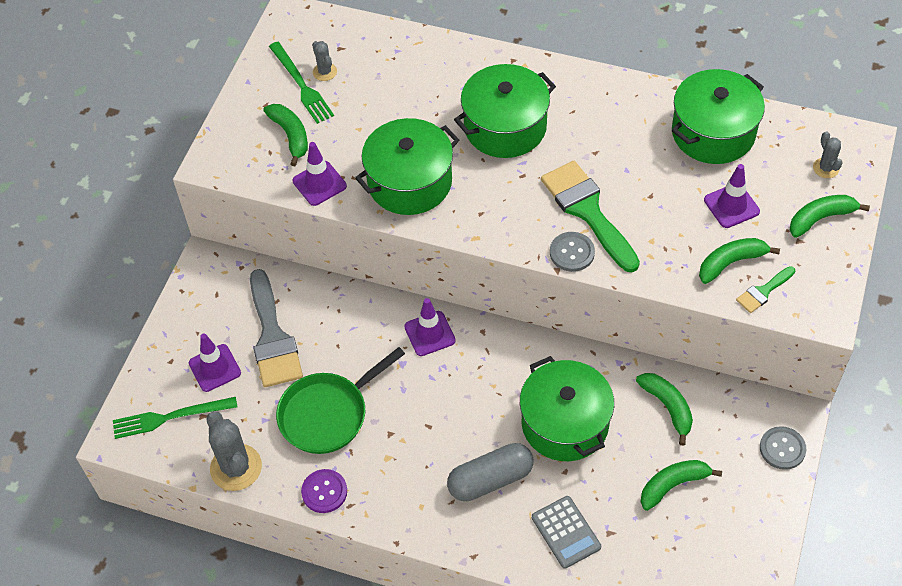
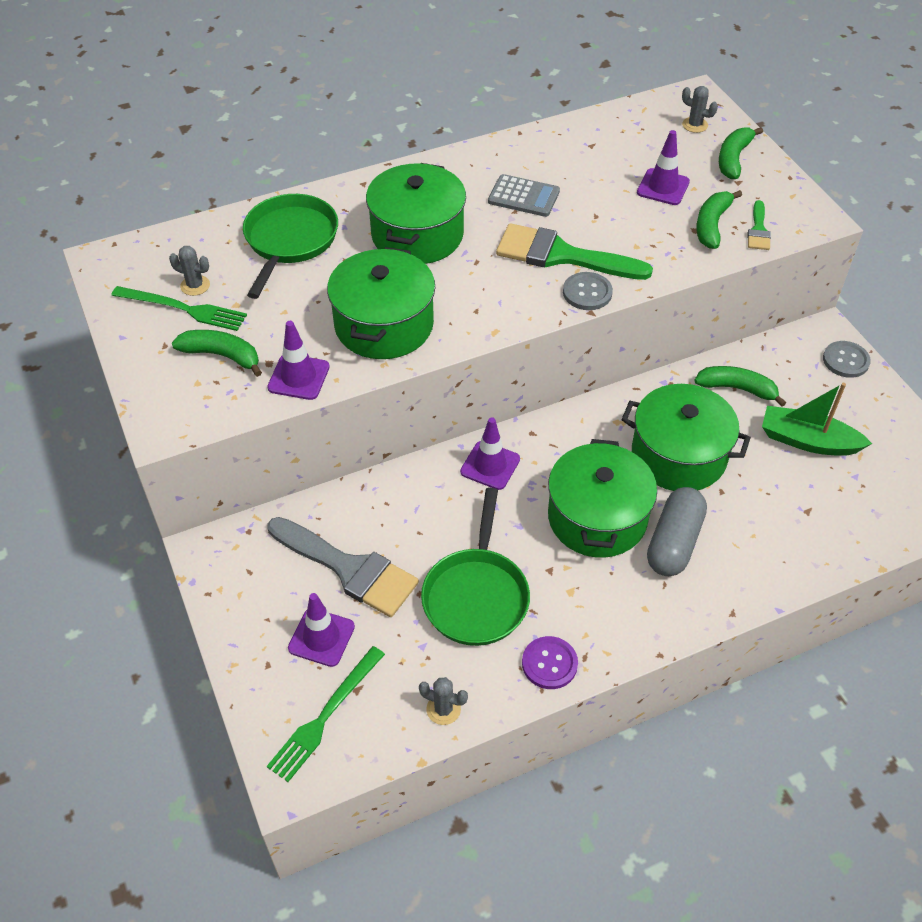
camera: 45 degrees left, 5 degrees down
(236, 467) = (443, 709): grey cactus -> grey cactus, size x0.52
(416, 76) = (289, 241): none -> green pan
(566, 532) = (777, 536): grey calculator -> grey calculator (523, 196)
(673, 485) = (808, 441): green banana -> green boat
(713, 133) = (587, 147): green pot -> green pot (597, 517)

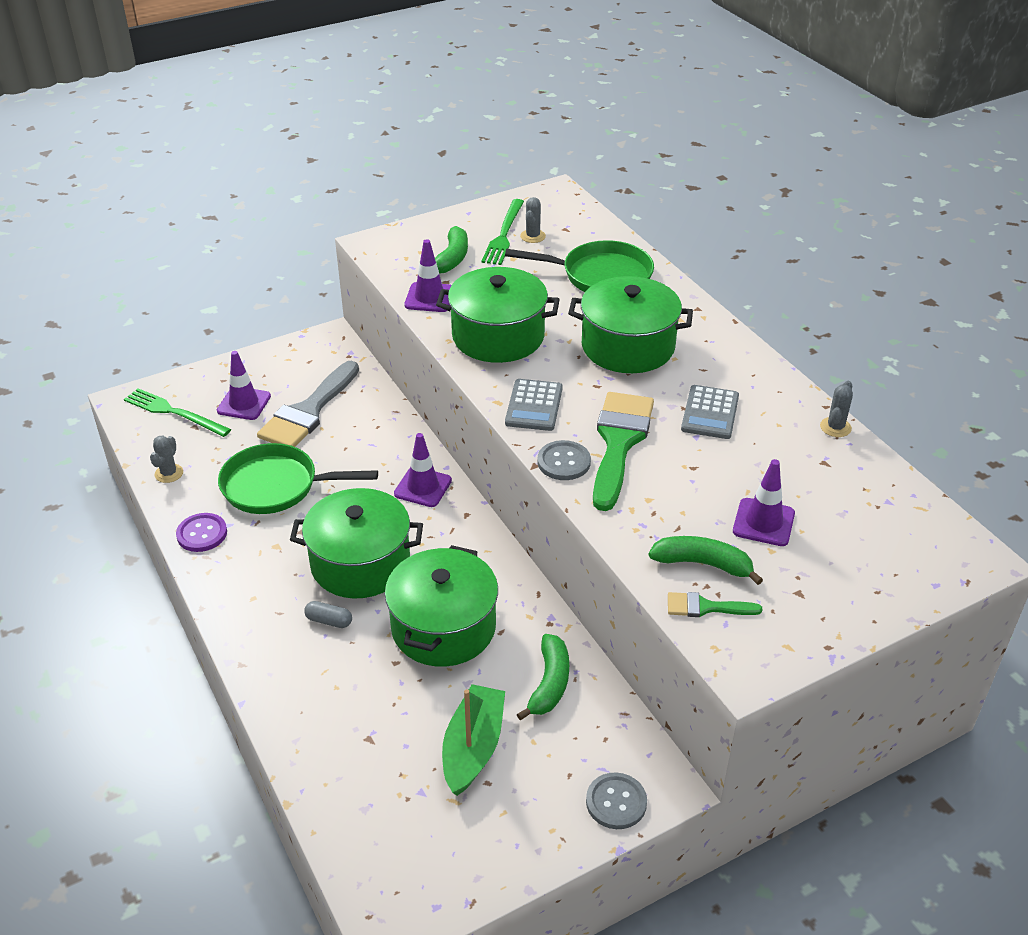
camera: 85 degrees right, 10 degrees down
(503, 306) = (534, 406): none -> grey calculator
(674, 542) = (329, 621): grey capsule -> grey capsule, size x0.47
(695, 125) = (907, 555): grey cactus -> grey cactus (835, 427)
(733, 159) = (847, 590): green banana -> none

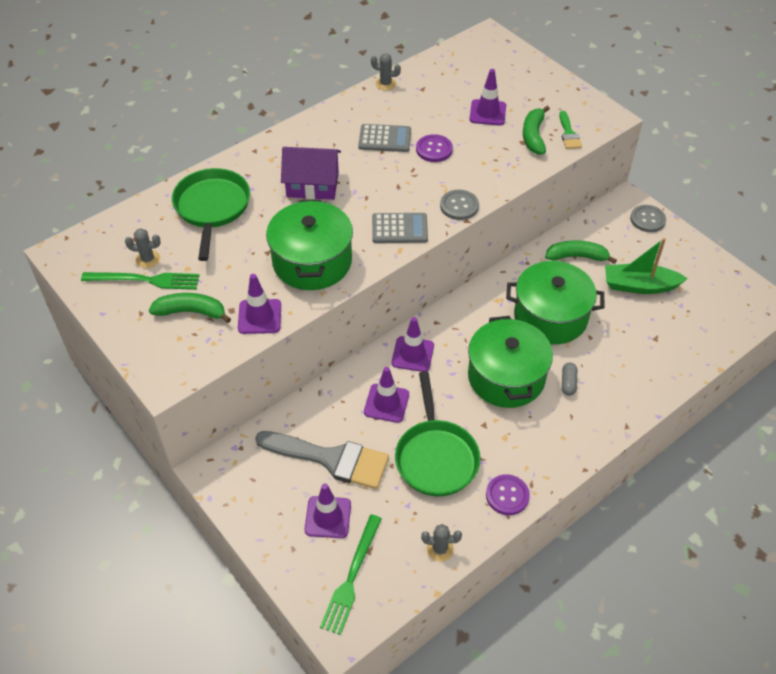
camera: 100 degrees left, 10 degrees up
(361, 458) = (386, 403): none -> purple traffic cone
(619, 443) = (430, 180): green brush -> none
(628, 346) = (312, 184): green pot -> purple house
(683, 455) = (434, 149): none -> purple button

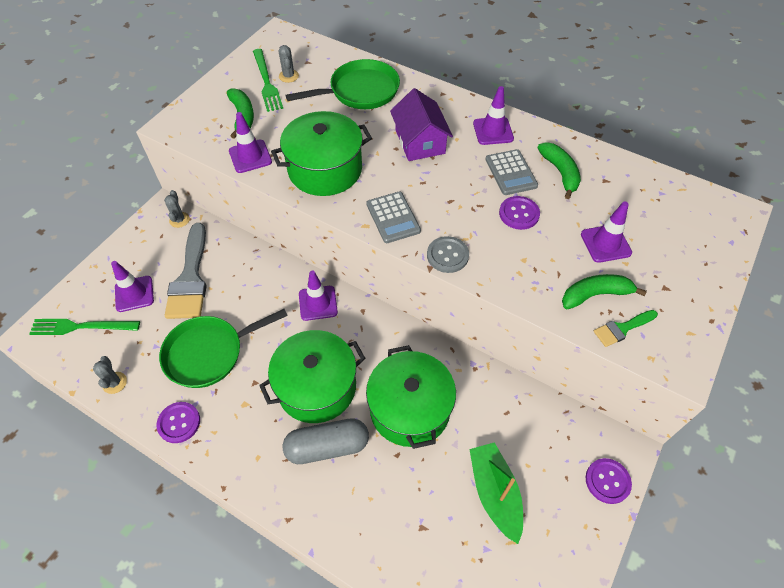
camera: 70 degrees right, 5 degrees up
(385, 84) = (592, 151): grey cactus -> grey cactus (179, 220)
(386, 403) = (257, 299): purple traffic cone -> purple traffic cone (493, 131)
(568, 383) = (327, 446): grey capsule -> grey capsule, size x2.12
(577, 257) = (507, 415): green banana -> green banana (560, 173)
(647, 219) = (607, 481): grey button -> purple button

